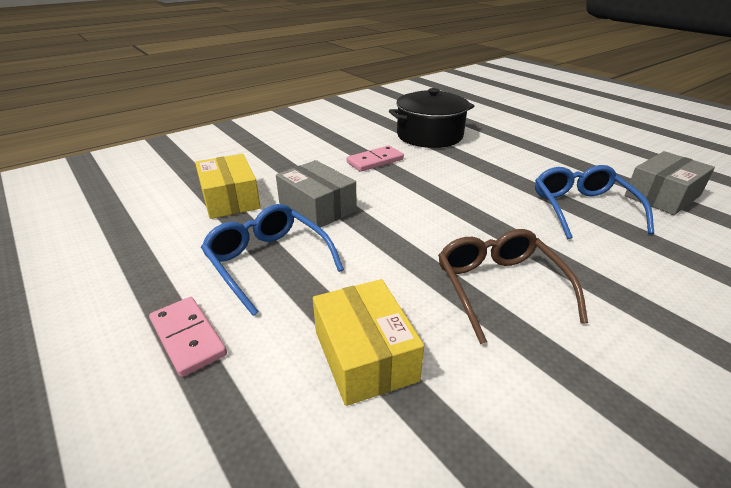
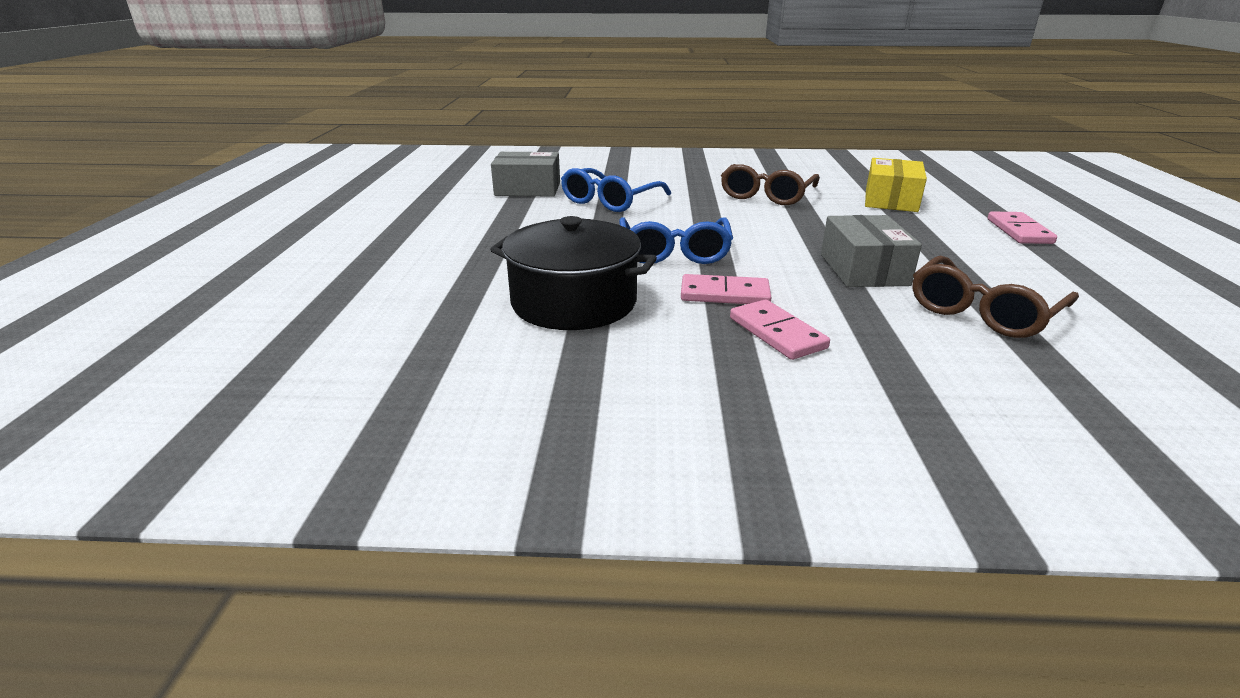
camera: 140 degrees left, 5 degrees down
(230, 199) = (983, 311): yellow box -> brown glasses
(268, 262) = (943, 247): blue glasses -> blue glasses (674, 252)
(329, 151) = (776, 333): none -> pink domino

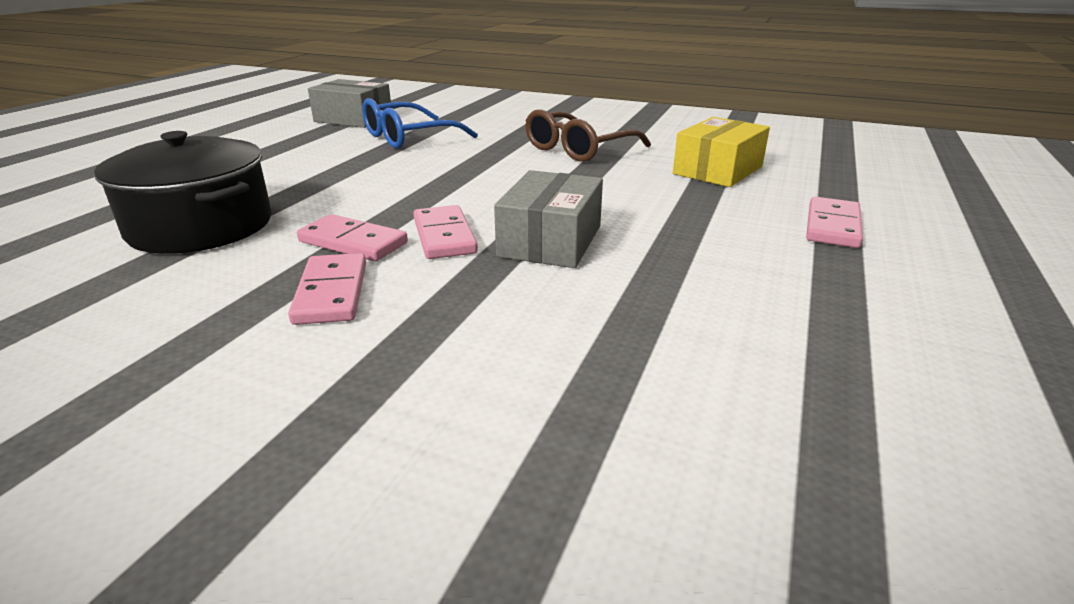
camera: 20 degrees right, 0 degrees up
(674, 252) = (380, 193): blue glasses -> none
(784, 278) = (444, 236): none -> pink domino
(983, 311) = (615, 314): brown glasses -> none

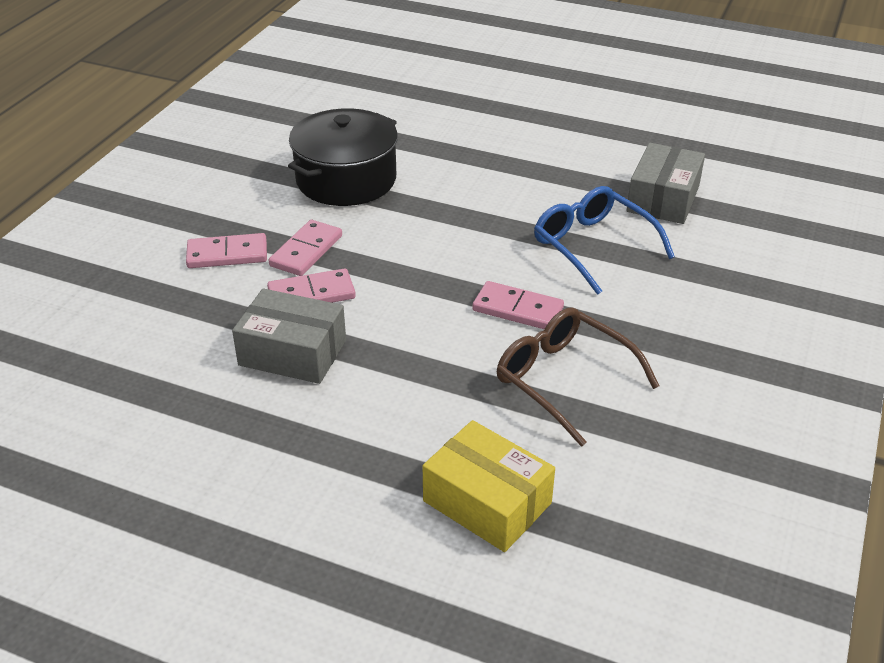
camera: 90 degrees right, 10 degrees up
(832, 226) = (297, 564): pink domino -> pink domino (518, 309)

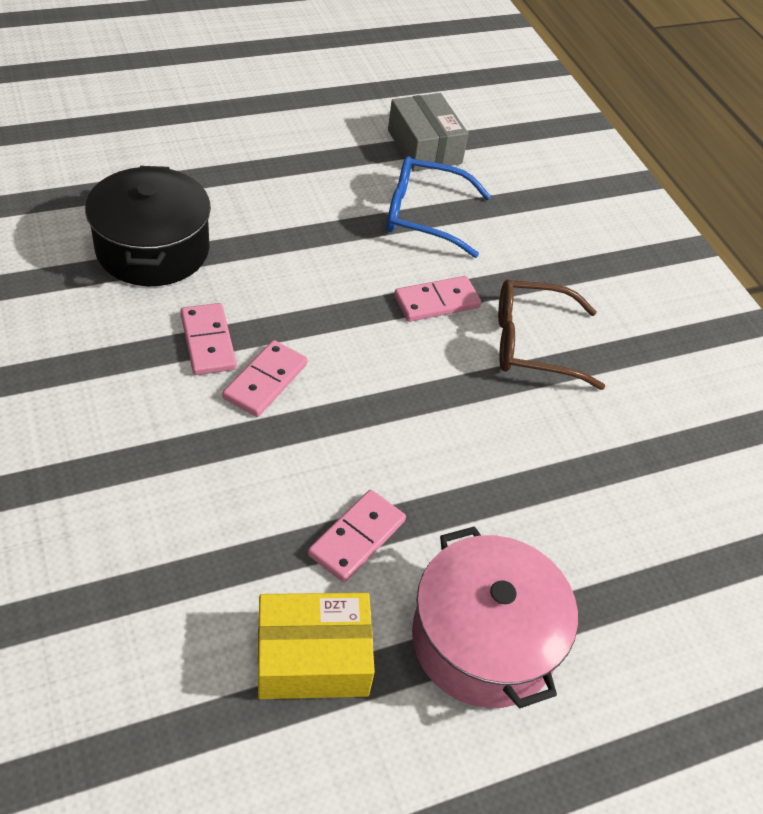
camera: 50 degrees left, 10 degrees up
(227, 254) = (139, 385): pink domino -> pink domino (356, 537)
(232, 547) = (483, 639): none -> pink pot
(292, 352) = (319, 445): grey box -> none
(487, 502) = (596, 473): yellow box -> yellow box (313, 658)

